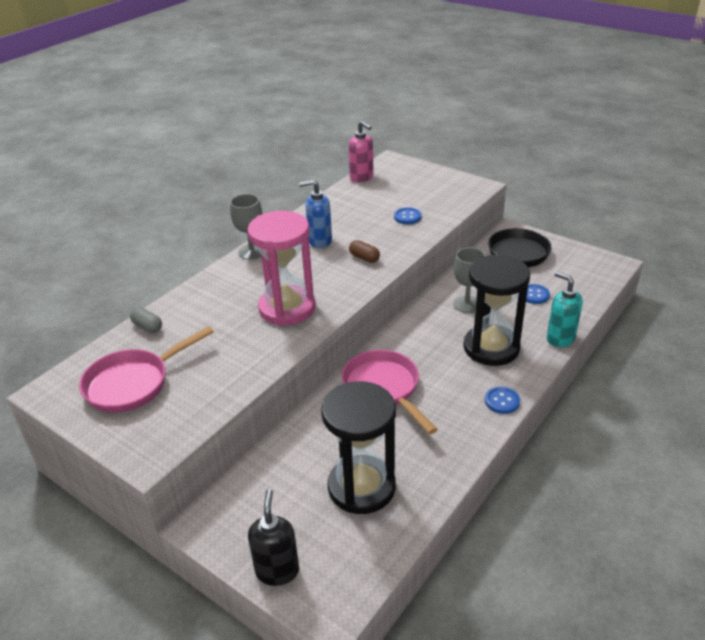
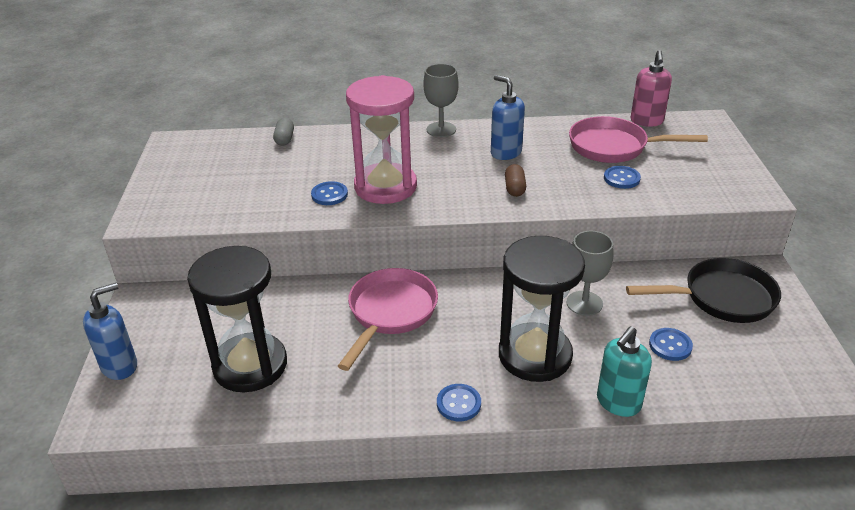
camera: 50 degrees right, 0 degrees up
(133, 383) = (213, 169): pink pan -> pink pan (614, 147)
(260, 338) = (329, 195): none -> blue button
(277, 571) = (120, 366): black soap dispenser -> blue soap dispenser
(560, 338) = (618, 403): turquoise soap dispenser -> turquoise soap dispenser turned 150 degrees counterclockwise

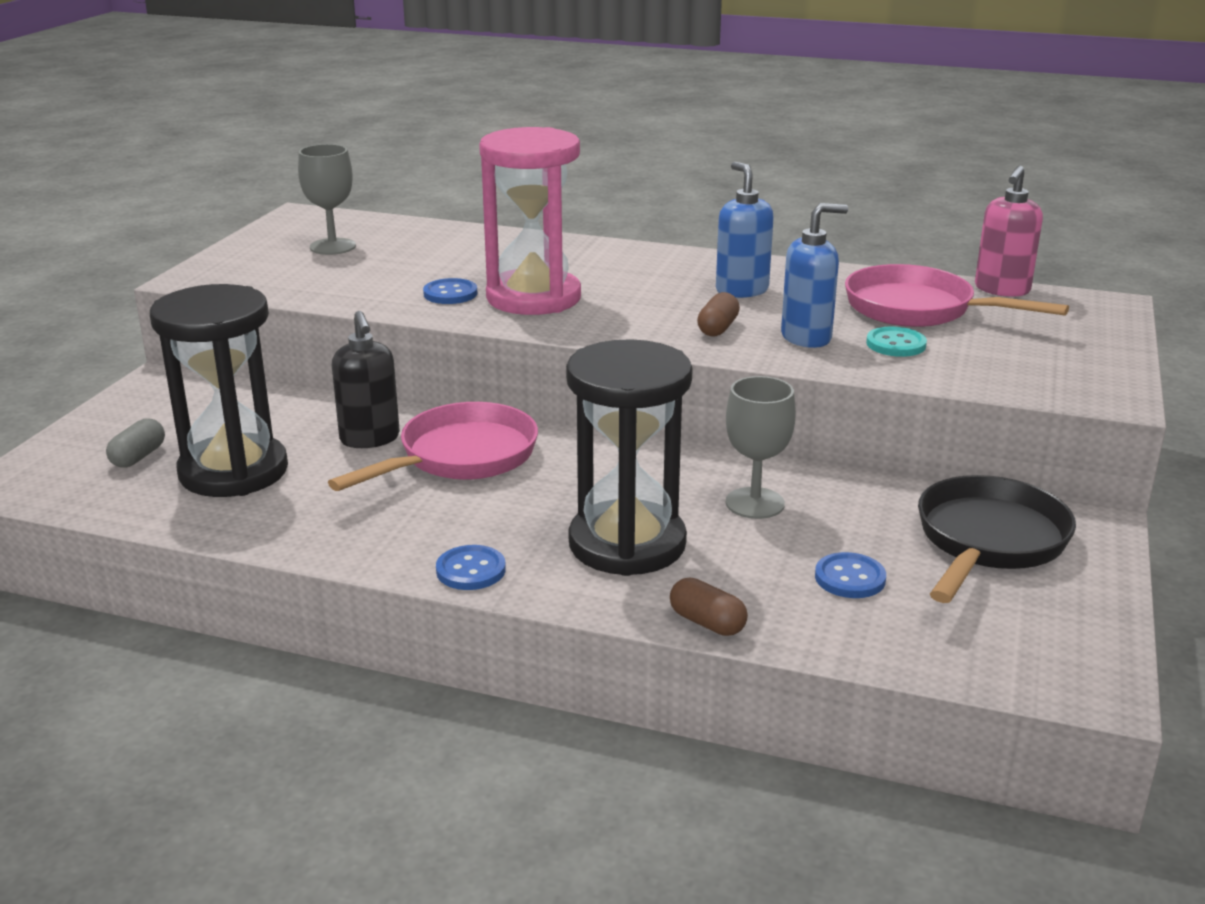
camera: 20 degrees right, 10 degrees down
(120, 366) = (80, 439): blue soap dispenser -> blue soap dispenser (806, 337)
(285, 139) = (445, 232): grey capsule -> grey capsule (138, 457)
(322, 313) = (370, 439): none -> black soap dispenser
(441, 129) = (669, 253): grey goblet -> grey goblet (332, 247)
(618, 403) = (707, 623): turquoise soap dispenser -> brown capsule
(621, 178) = (896, 344): blue button -> turquoise button
(721, 298) = (988, 542): black pan -> black pan turned 75 degrees counterclockwise

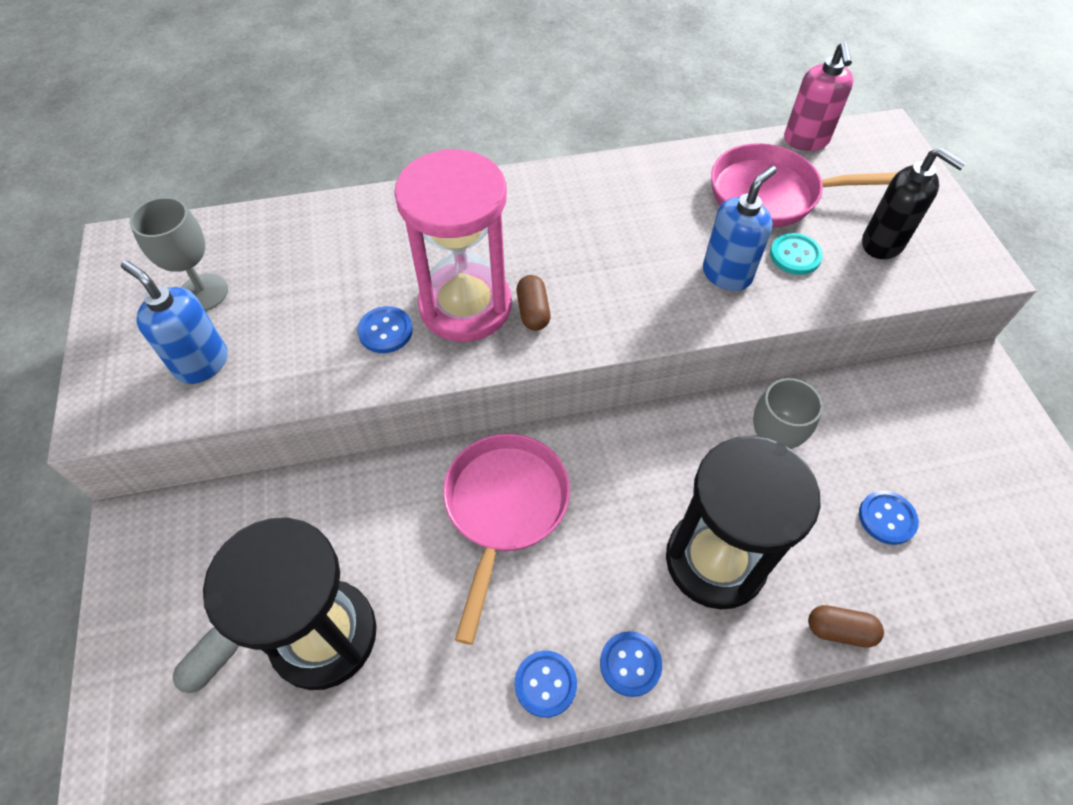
camera: 30 degrees left, 30 degrees up
(138, 457) = (213, 661): grey capsule -> grey capsule turned 45 degrees clockwise
(370, 439) = (408, 521): black soap dispenser -> black soap dispenser (883, 244)
(381, 554) = (545, 684): none -> blue button
(718, 328) = (652, 290): brown capsule -> brown capsule (533, 311)
(741, 290) = (624, 220): blue soap dispenser -> blue soap dispenser (202, 363)
(988, 542) = (936, 425): black pan -> none

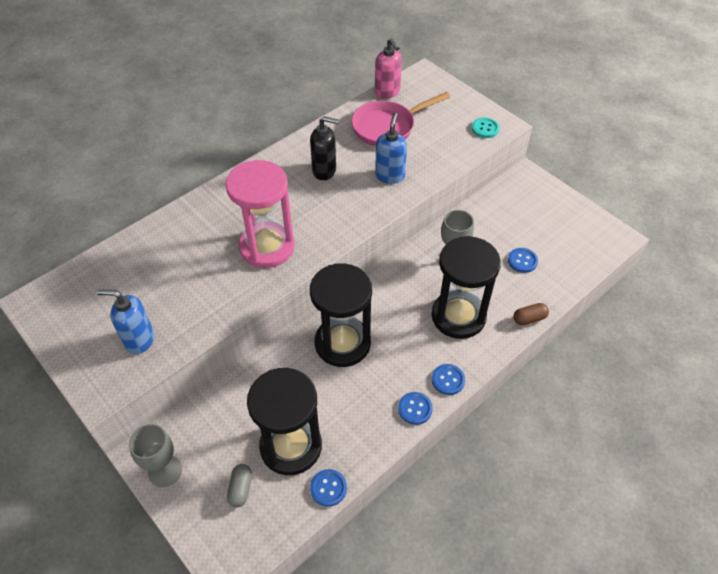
camera: 30 degrees left, 5 degrees down
(203, 292) = (109, 305): grey goblet -> grey goblet (165, 471)
(385, 331) = (232, 278): blue button -> blue button (328, 488)
(504, 509) = (342, 343): pink pan -> black hourglass
(533, 311) = (305, 234): brown capsule -> none
(795, 255) = (417, 153): turquoise button -> turquoise button (485, 128)
(883, 244) = (454, 131): black soap dispenser -> black soap dispenser (324, 171)

